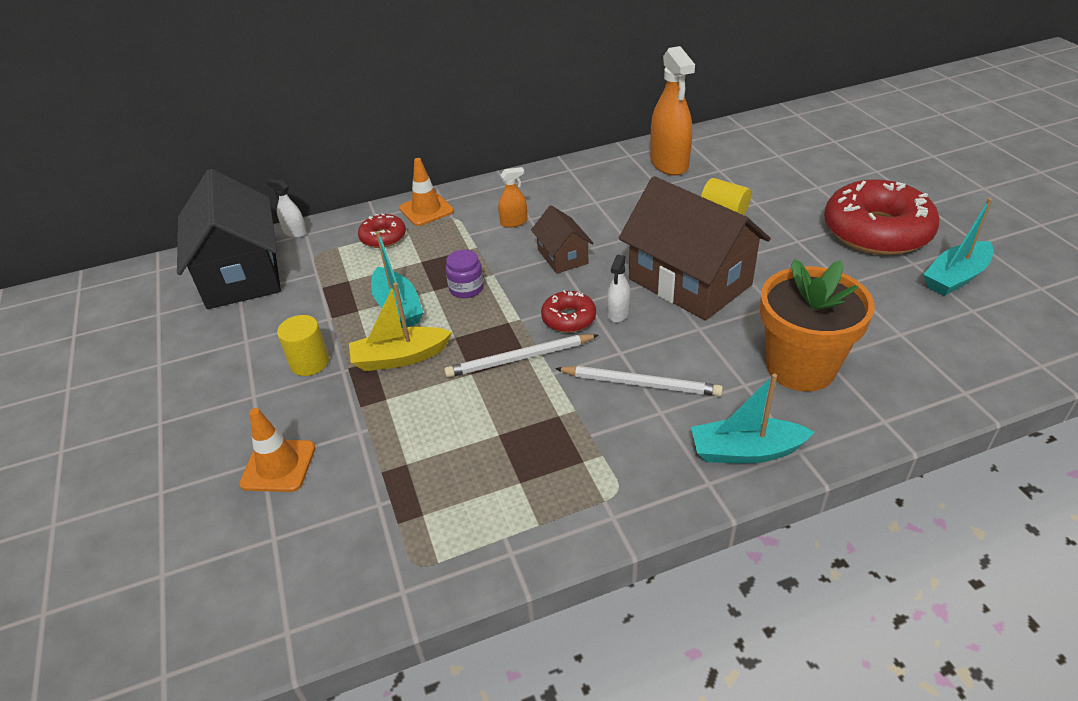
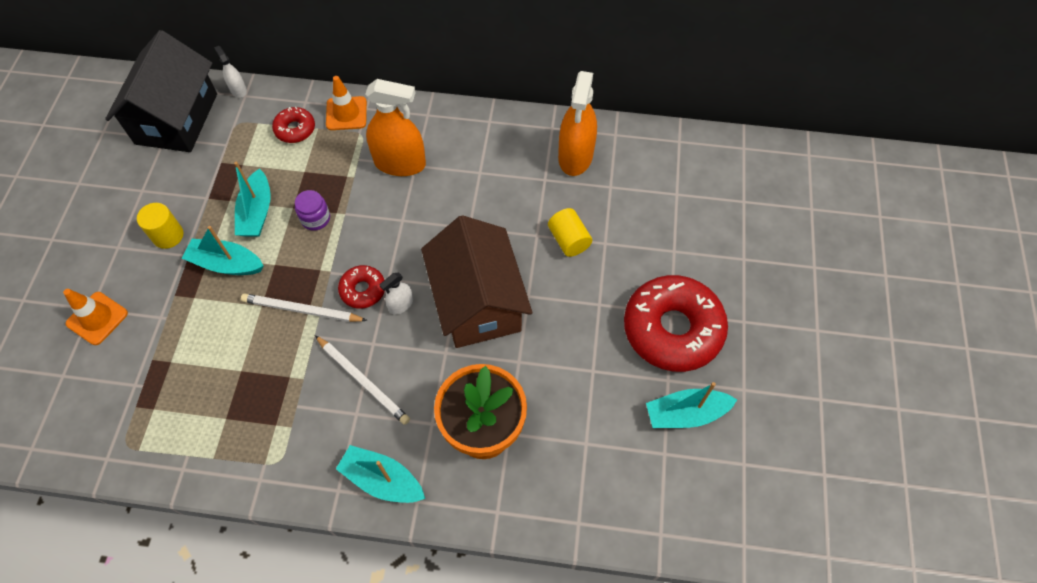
camera: 25 degrees right, 20 degrees up
(400, 358) = (226, 264): yellow boat -> turquoise boat
(514, 222) = (400, 163): orange spray bottle -> orange spray bottle, size x2.10
(562, 256) = (407, 222): brown house -> none

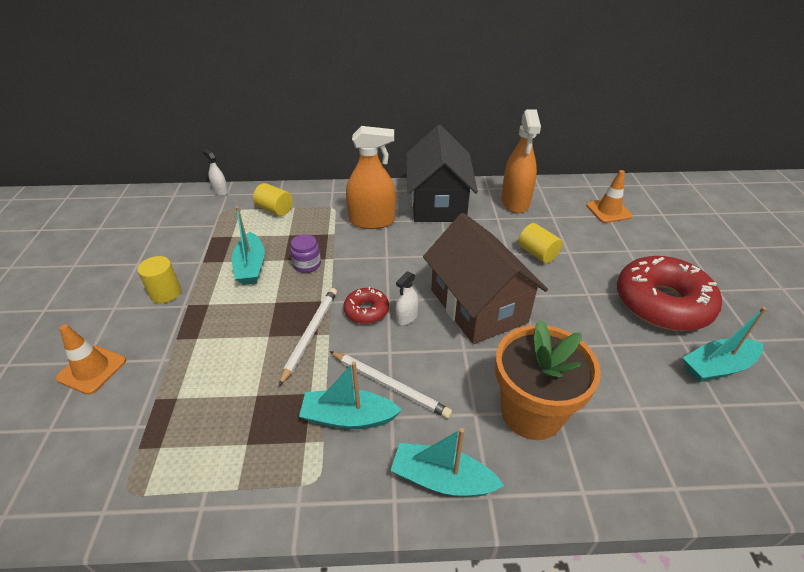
camera: 10 degrees left, 20 degrees down
(177, 118) = (167, 213): black house -> black house (438, 203)
(226, 264) = (227, 307): turquoise boat -> turquoise boat (348, 417)
(295, 129) = (275, 210): red donut -> yellow cylinder
(302, 310) = (310, 334): white pencil -> white pencil turned 105 degrees clockwise
(346, 113) = (316, 196): orange traffic cone -> orange traffic cone (608, 211)

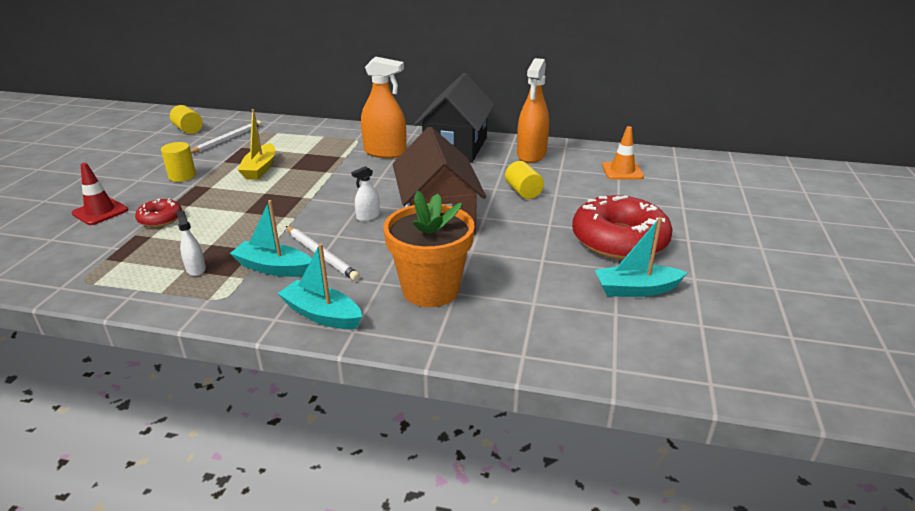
camera: 15 degrees right, 10 degrees down
(92, 369) = (100, 212): orange traffic cone -> red traffic cone
(220, 191) = (268, 119): white spray bottle -> white spray bottle (196, 269)
(251, 266) = (260, 169): turquoise boat -> yellow boat
(275, 210) = (305, 136): yellow cylinder -> yellow cylinder (188, 130)
(307, 264) = (307, 173): purple jar -> none
(310, 334) = (279, 215): white pencil -> white pencil (227, 139)
(366, 311) = (336, 208): red donut -> red donut (160, 219)

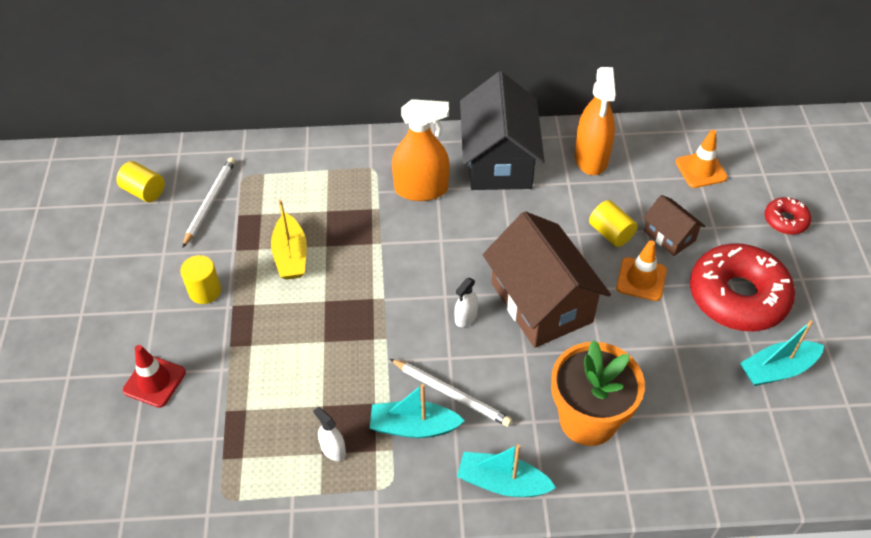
camera: 15 degrees left, 20 degrees up
(160, 219) = (235, 377): red donut -> red donut (785, 220)
(534, 218) = (641, 279): none -> orange traffic cone
(574, 200) = (669, 236): none -> brown house

